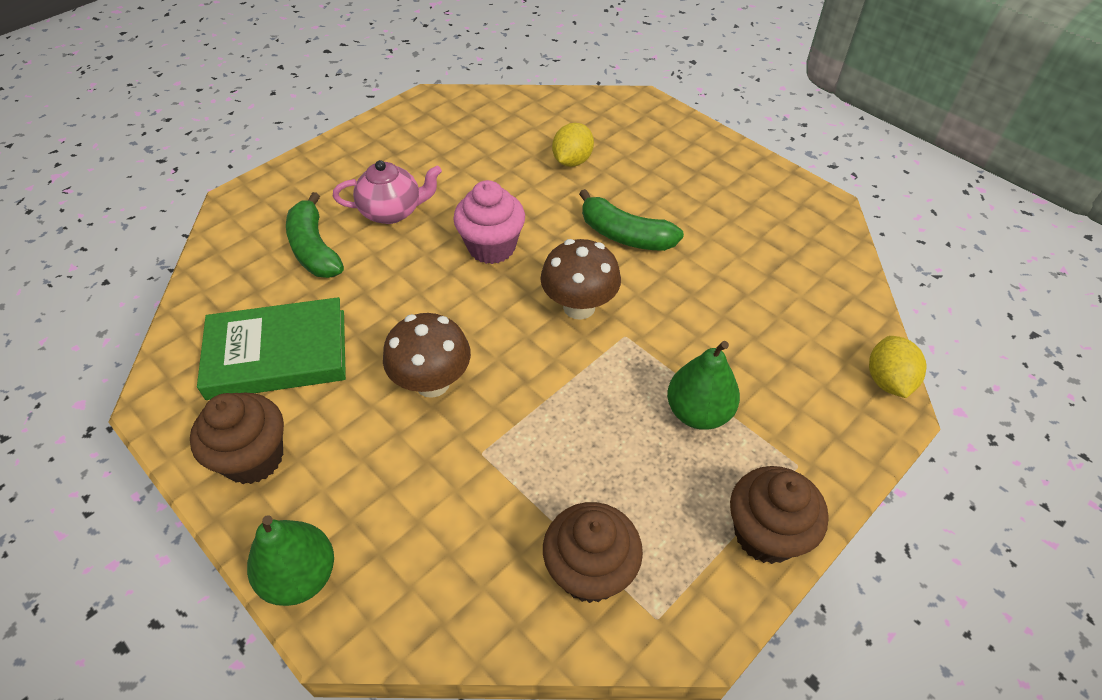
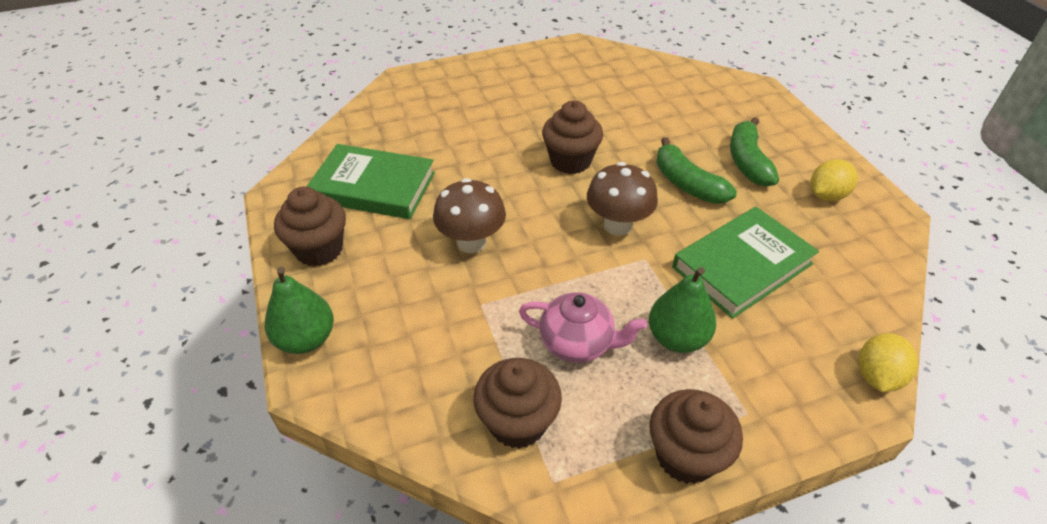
camera: 25 degrees right, 5 degrees down
(314, 249) = (437, 125): green banana -> green banana (747, 161)
(392, 211) = (508, 115): pink teapot -> pink teapot (577, 343)
(491, 247) = (570, 161): pink cupcake -> brown cupcake
(572, 161) = (672, 117): yellow lemon -> yellow lemon (826, 195)
(720, 309) = (742, 265): none -> green book

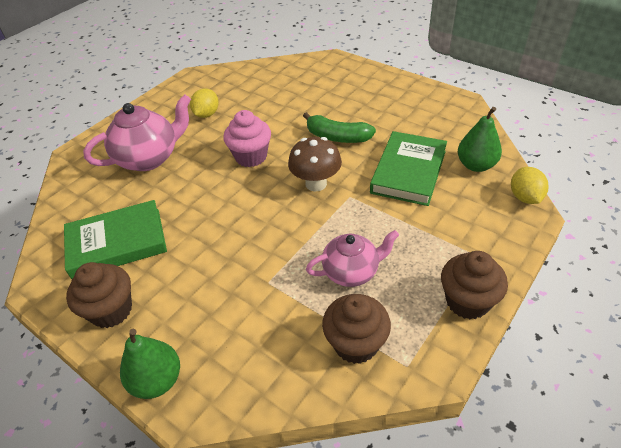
camera: 30 degrees left, 0 degrees up
(467, 115) = (149, 158): none -> pink teapot
(471, 242) = (226, 244): brown mushroom -> none
(570, 161) = (251, 156): brown cupcake -> pink cupcake
(677, 338) = (407, 235): green pear -> green pear (476, 165)
(747, 161) = (362, 107): green banana -> none
(826, 195) = (421, 107): yellow lemon -> yellow lemon (207, 114)

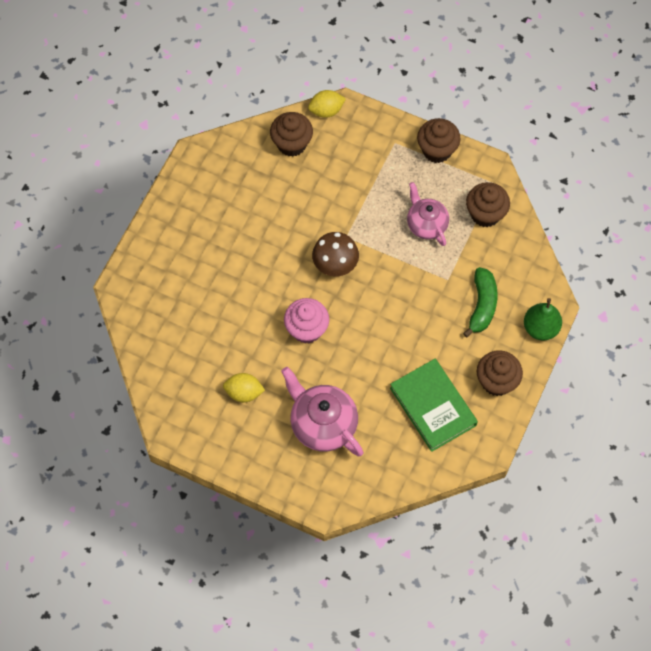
camera: 105 degrees left, 20 degrees up
(337, 137) = (267, 258): green banana -> green banana (482, 305)
(408, 171) = (308, 194): green book -> none
(476, 165) = (292, 144): green pear -> brown cupcake

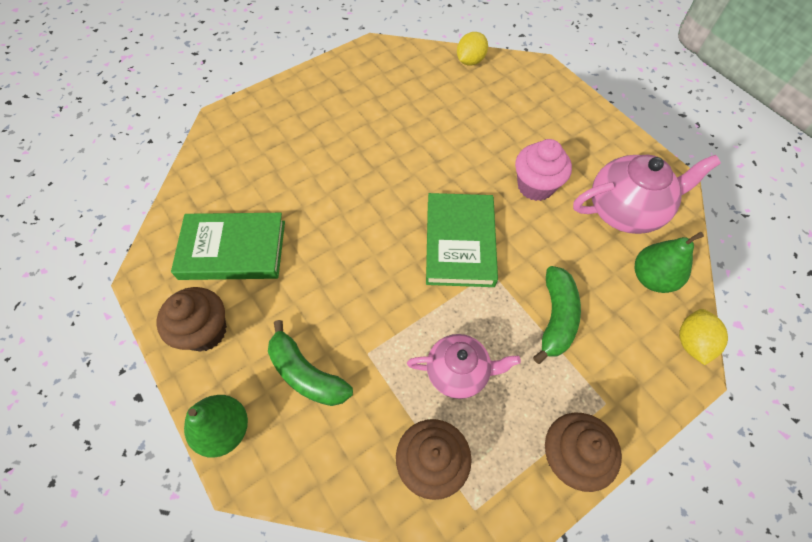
camera: 120 degrees right, 5 degrees down
(244, 392) = (372, 108): yellow lemon -> yellow lemon (470, 61)
(292, 144) = (652, 278): brown cupcake -> green pear
(306, 329) = (402, 182): pink cupcake -> pink cupcake (535, 186)
(322, 424) = (295, 149): pink teapot -> pink teapot (625, 210)
(335, 265) = (460, 242): brown mushroom -> green book
(356, 187) = (556, 318): none -> green banana

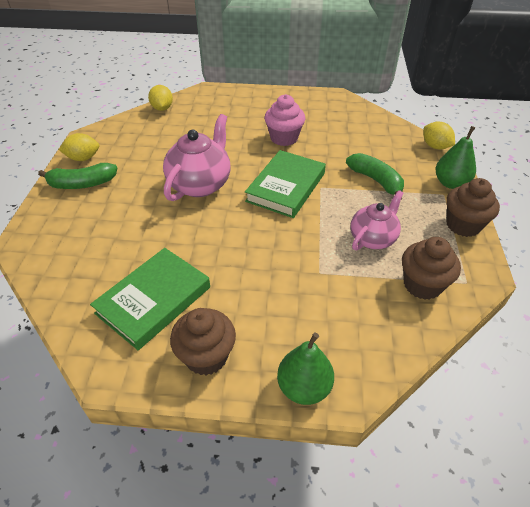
camera: 50 degrees left, 15 degrees down
(306, 374) = (304, 313): green banana -> green banana (82, 184)
(345, 70) = (83, 158): none -> yellow lemon
(460, 242) = (286, 187): green book -> green book turned 75 degrees clockwise
(625, 210) = (337, 120): pink teapot -> pink teapot (200, 184)
(652, 278) = (386, 136): green pear -> green pear (450, 183)

